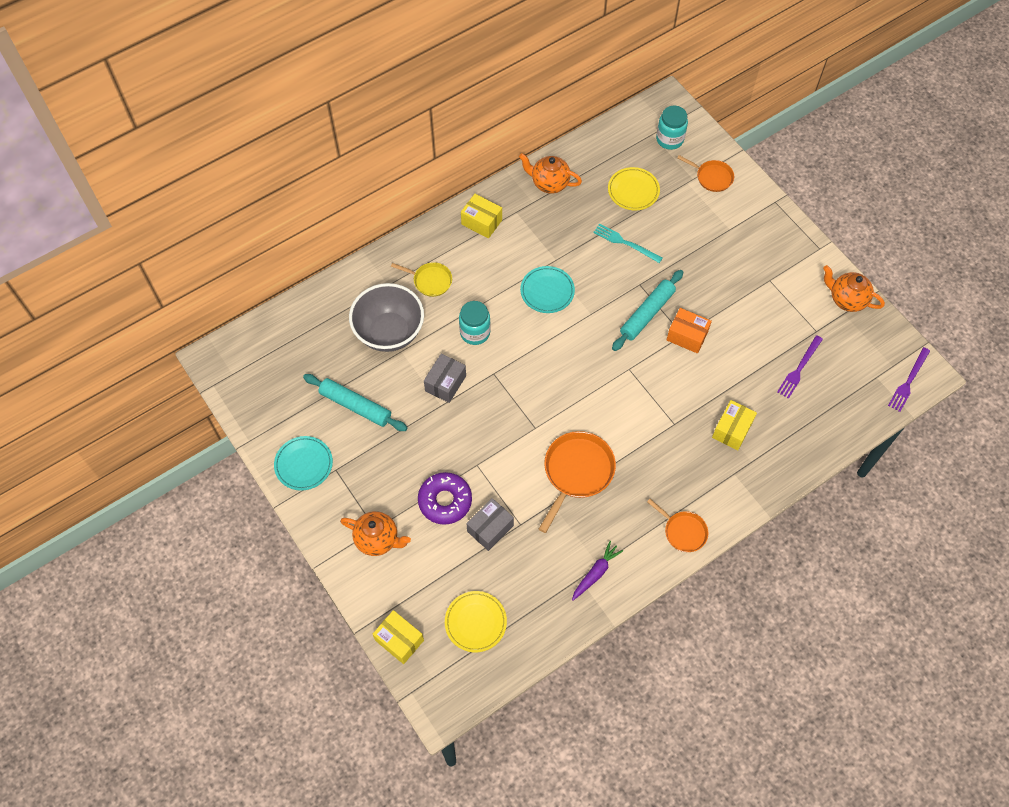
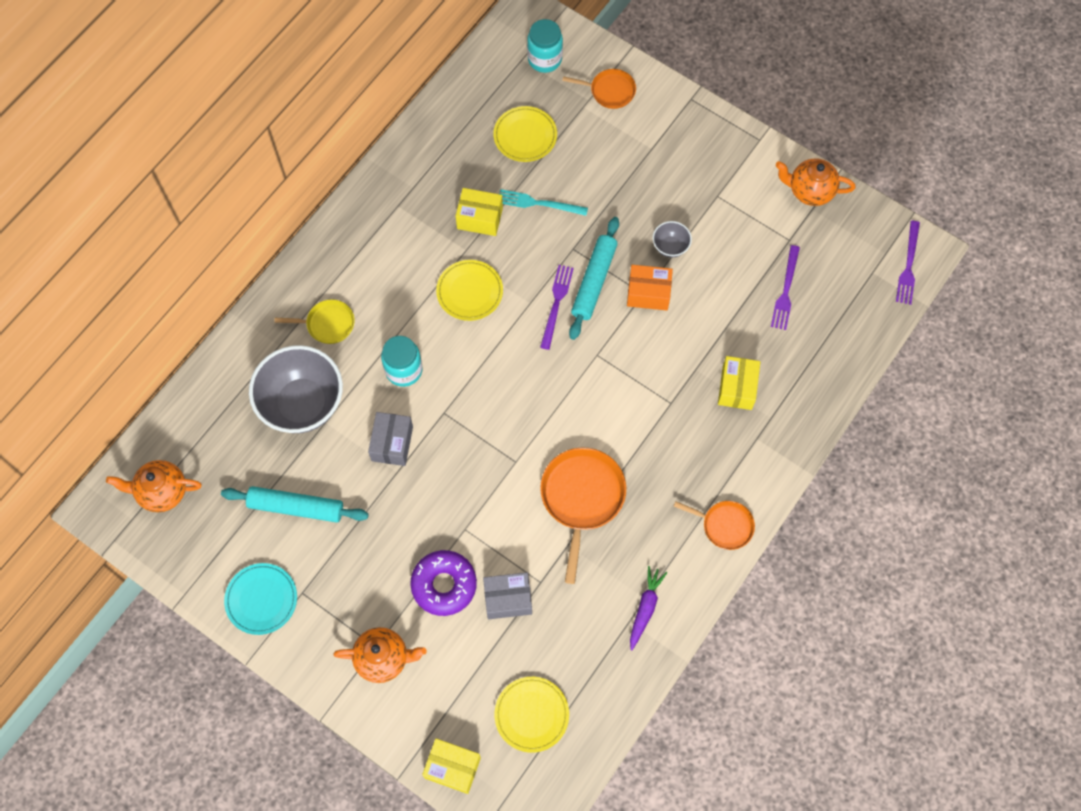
camera: 20 degrees left, 5 degrees up
(481, 222) = (361, 231): yellow box -> yellow box (480, 218)
(490, 528) = (508, 599): grey box -> grey box turned 60 degrees clockwise
(547, 291) = (469, 292): turquoise plate -> yellow plate
(549, 183) = (424, 158): orange teapot -> orange teapot (162, 492)
(611, 321) = (556, 303): none -> purple fork
(717, 306) = (670, 246): none -> grey bowl

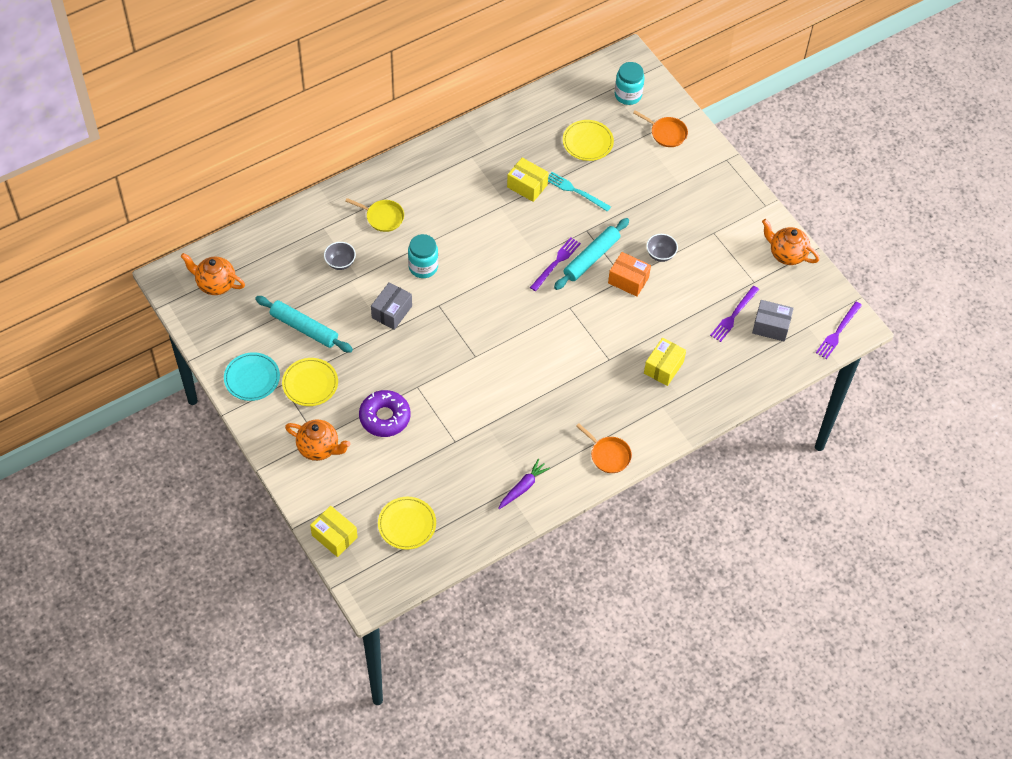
camera: 20 degrees right, 10 degrees down
(302, 403) = (340, 263): grey bowl -> grey bowl, size x0.44
(469, 292) = (496, 232): yellow plate -> yellow plate (310, 384)
(508, 599) = (426, 444): grey box -> grey box (771, 326)
(582, 498) = (512, 398): orange pan -> none

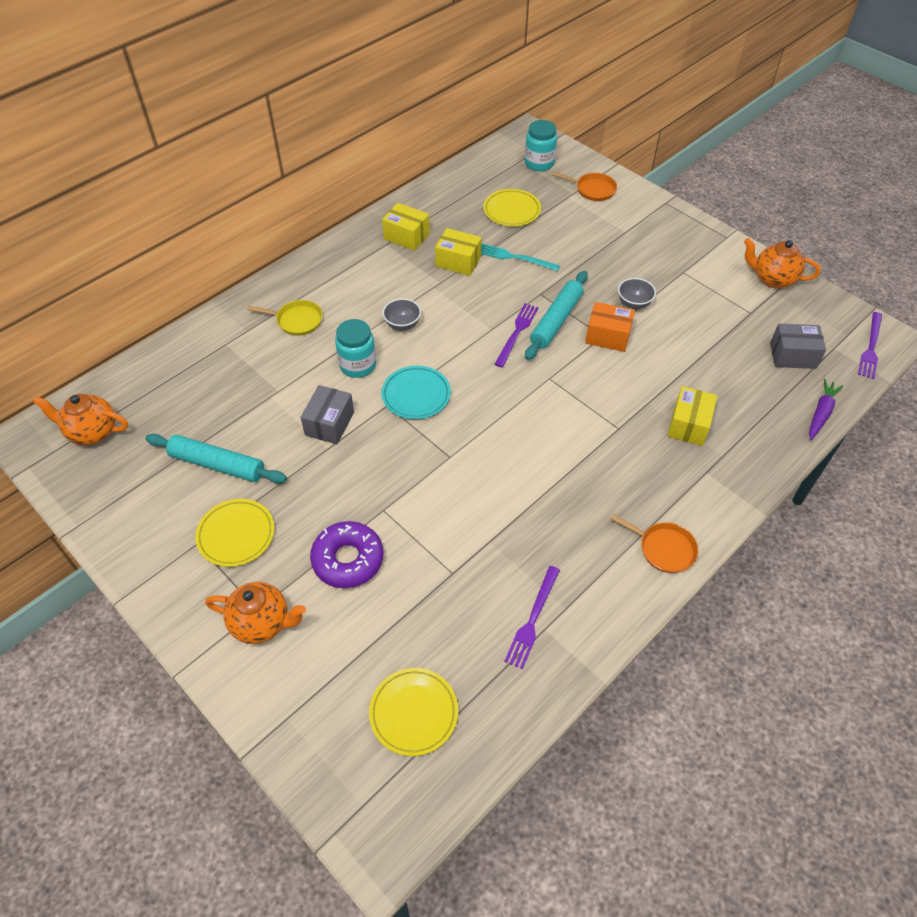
camera: 10 degrees left, 5 degrees down
(252, 378) = (153, 543): turquoise plate -> turquoise plate (416, 395)
(334, 536) = (307, 757): yellow box -> yellow box (406, 236)
(340, 263) = (253, 379): grey bowl -> grey bowl (402, 324)
(523, 487) = (564, 618): purple carrot -> purple carrot (821, 413)
(734, 315) = (745, 351): purple fork -> purple fork (532, 619)

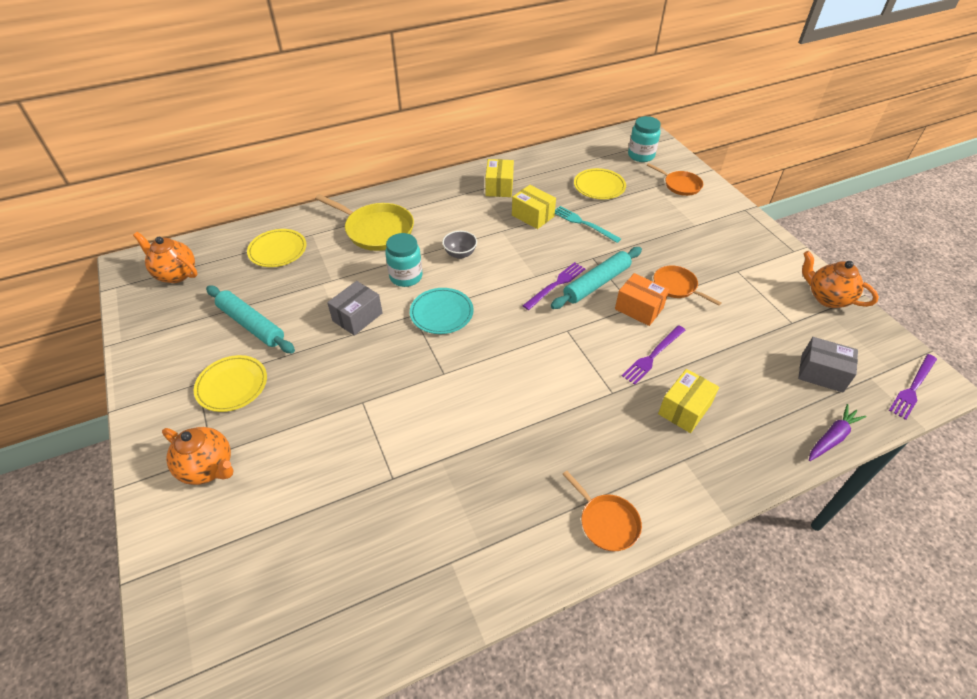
camera: 20 degrees right, 5 degrees down
(297, 320) = (376, 230): yellow pan -> yellow pan, size x1.70
(348, 559) = (309, 436): purple donut -> none
(406, 236) = (499, 187): yellow box -> yellow box turned 45 degrees clockwise
(413, 712) = (288, 600): yellow plate -> yellow plate (278, 250)
(532, 619) = (444, 548): purple fork -> purple fork (653, 356)
(634, 303) = (677, 286): grey bowl -> orange pan

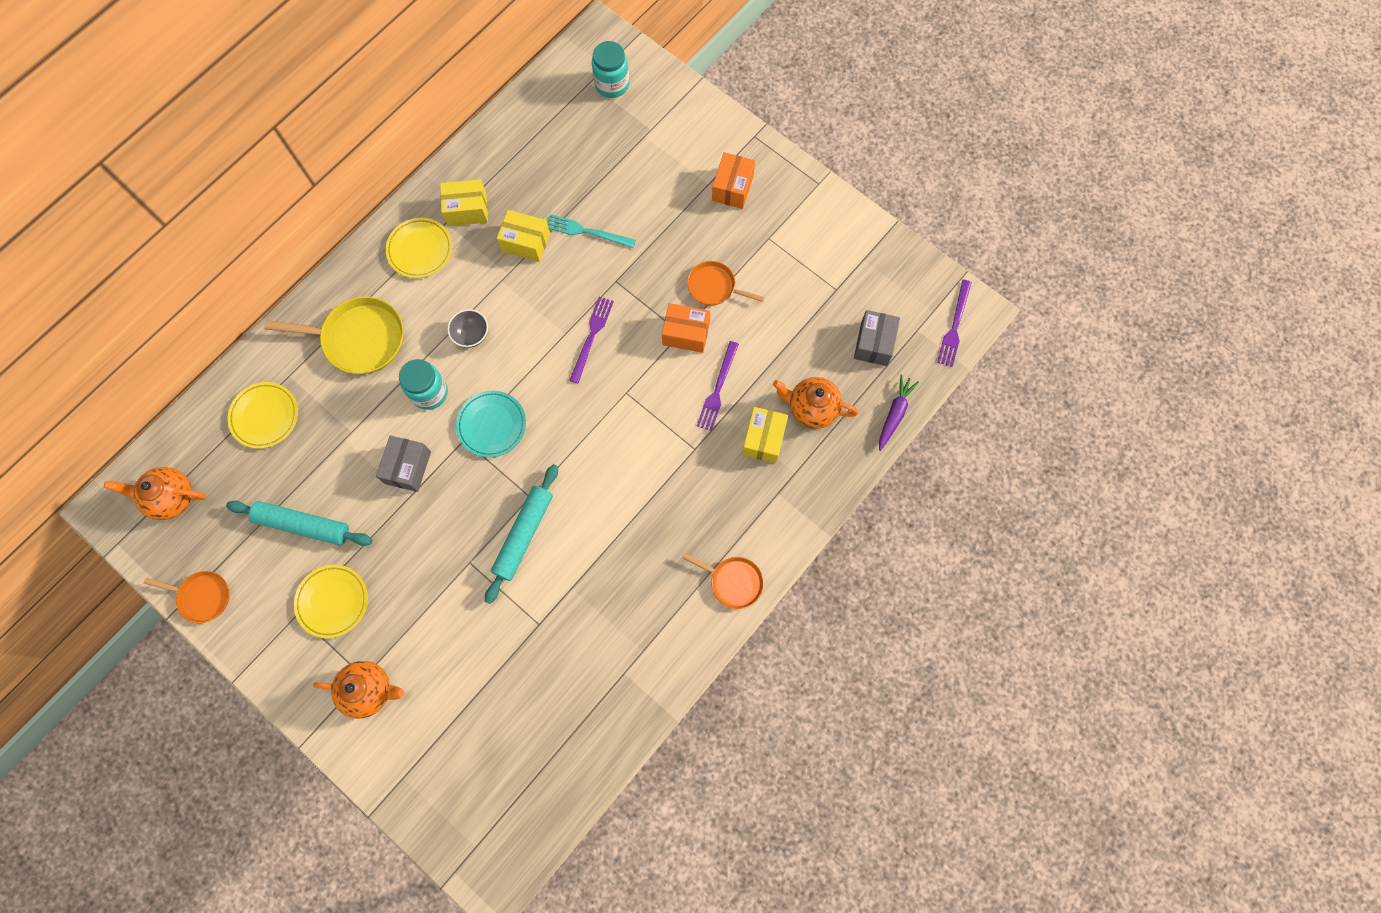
camera: 25 degrees left, 25 degrees up
(499, 187) = (467, 209): yellow box -> yellow box turned 75 degrees counterclockwise
(596, 283) = (632, 317): turquoise rolling pin -> turquoise rolling pin (524, 535)
(599, 186) = (582, 161): yellow plate -> yellow plate (420, 250)
(680, 185) = (673, 122): orange pan -> orange pan (202, 596)
(715, 233) = (732, 188): none -> orange box
(821, 373) = (874, 343): grey box -> grey box turned 75 degrees counterclockwise
(827, 298) = (863, 241): orange teapot -> orange teapot (811, 409)

